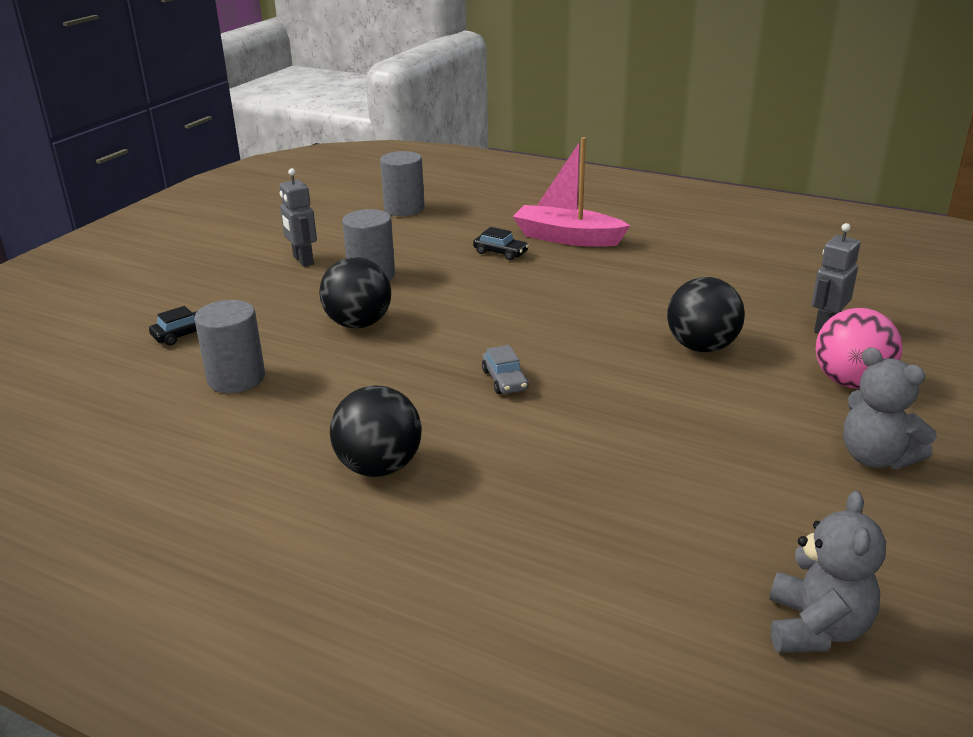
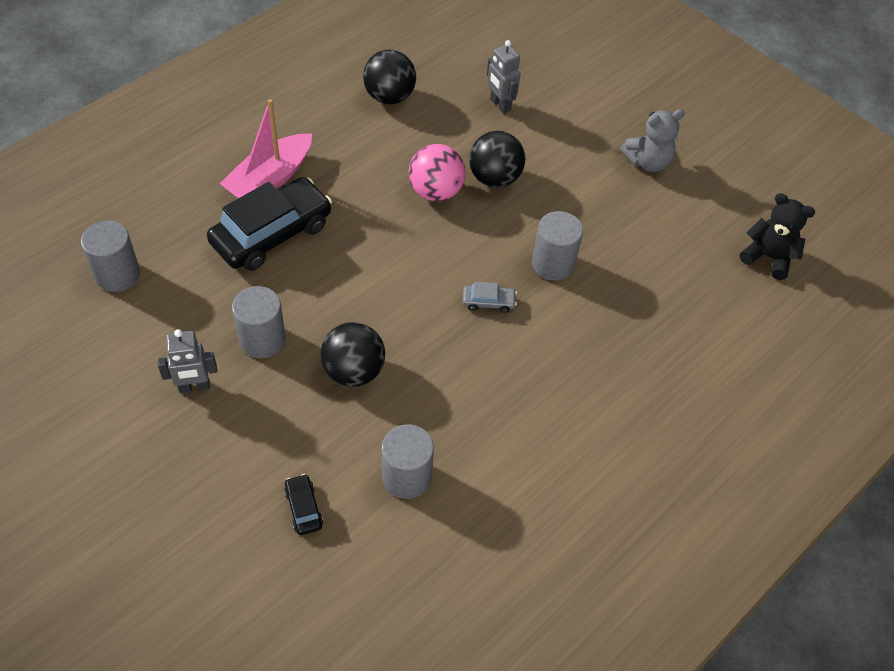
camera: 75 degrees left, 25 degrees up
(379, 467) = (568, 406): black ball -> black ball (389, 96)
(500, 253) = (272, 234): black car -> black car, size x2.37
(602, 413) = (553, 264): none -> grey cylinder
(816, 628) = (768, 257): grey teddy bear -> black teddy bear
(850, 382) = (569, 129): pink ball -> pink ball (435, 191)

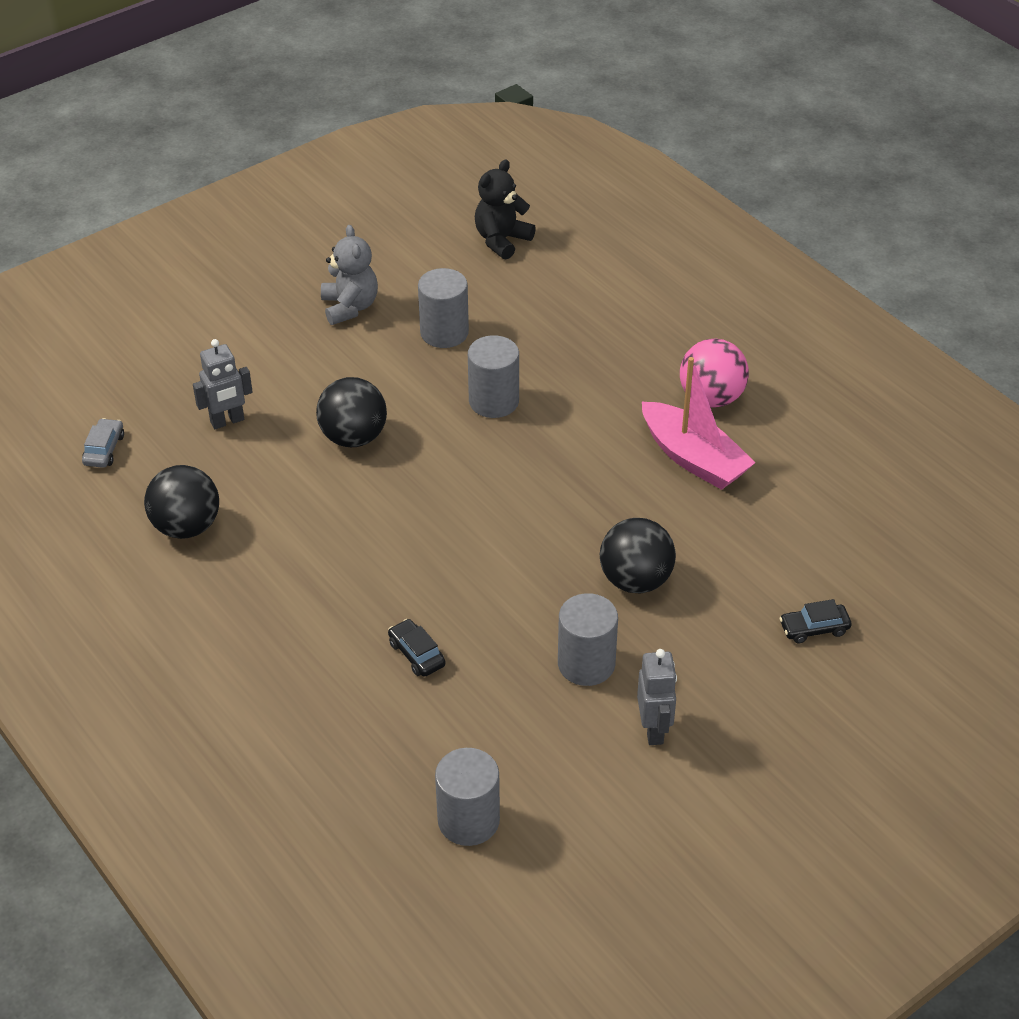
camera: 80 degrees left, 10 degrees down
(270, 179) = (318, 655): pink boat -> pink boat (693, 458)
(272, 234) = (416, 654): black car -> black car, size x0.42
(406, 476) = (773, 542): grey cylinder -> grey cylinder (444, 333)
(435, 191) = (367, 492): pink ball -> pink ball (711, 398)
(488, 302) = (544, 459): grey car -> grey car (104, 449)

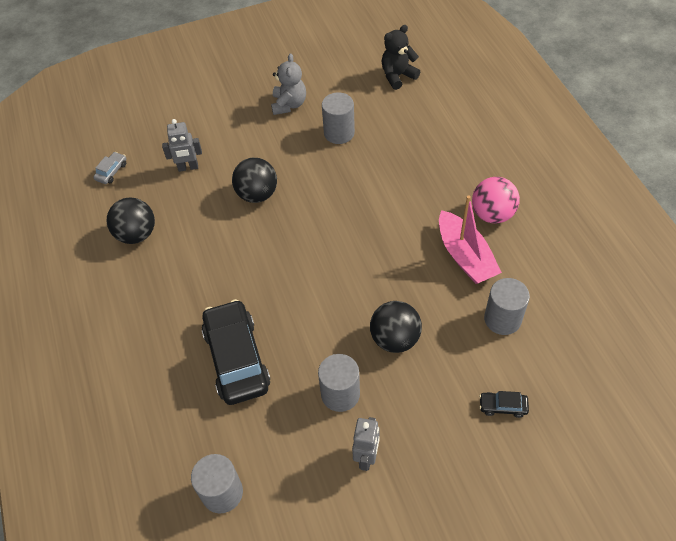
camera: 20 degrees right, 10 degrees up
(416, 654) = (236, 358): black car -> black car, size x2.37
(494, 401) = (351, 187): grey cylinder -> grey cylinder (502, 319)

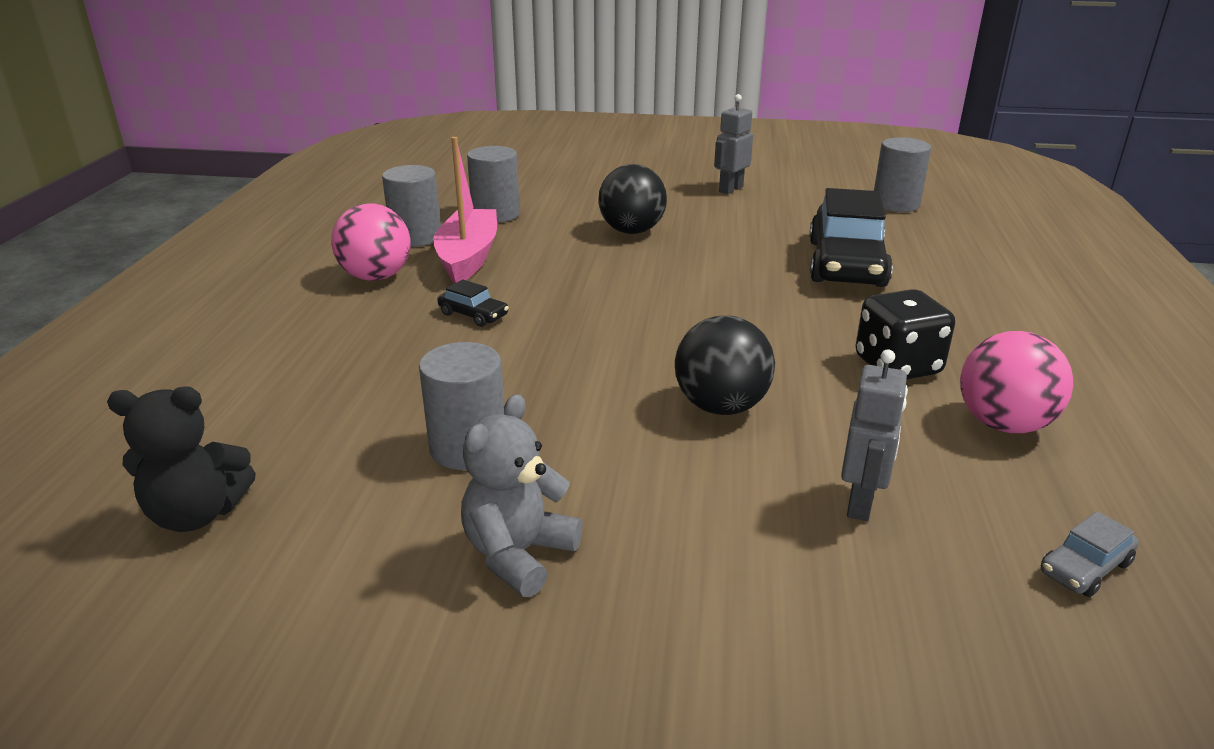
camera: 155 degrees left, 25 degrees down
(136, 234) = (1003, 424): black ball -> pink ball
(187, 257) = (897, 366): none -> black dice
(188, 167) = (860, 503): grey robot -> grey robot turned 90 degrees clockwise
(340, 394) = (729, 218): grey cylinder -> grey cylinder (416, 237)
(503, 406) = (569, 181): black car -> black car (473, 315)

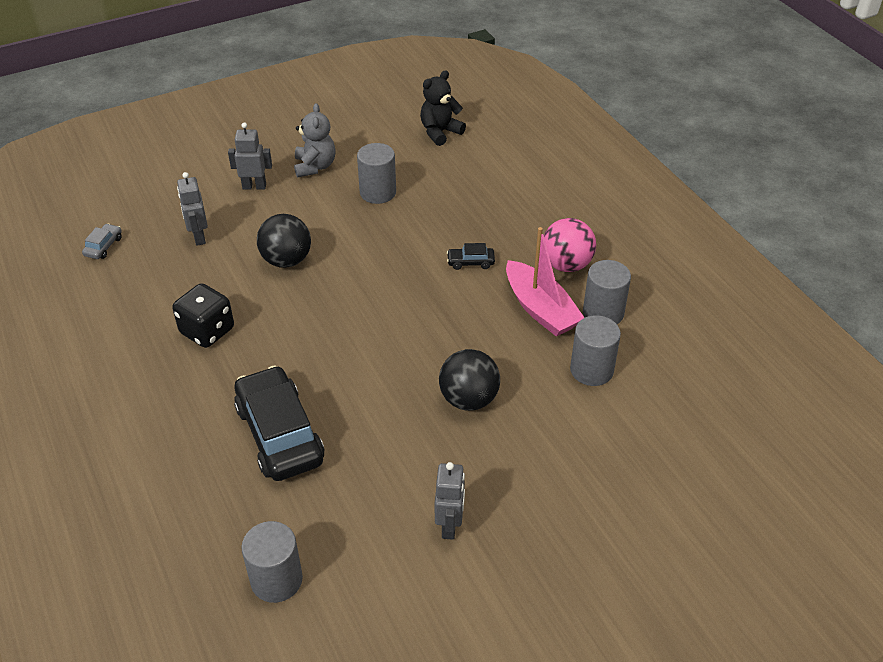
camera: 145 degrees right, 15 degrees up
(684, 566) = (254, 186): none -> grey robot
(1003, 424) = (141, 311): pink ball -> none

